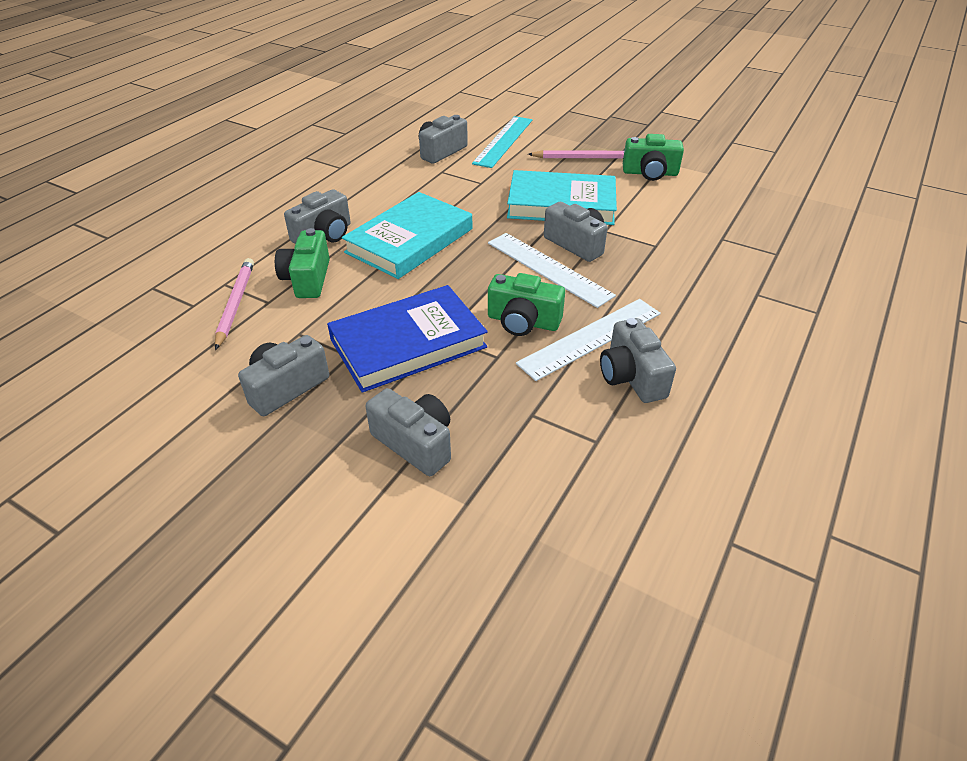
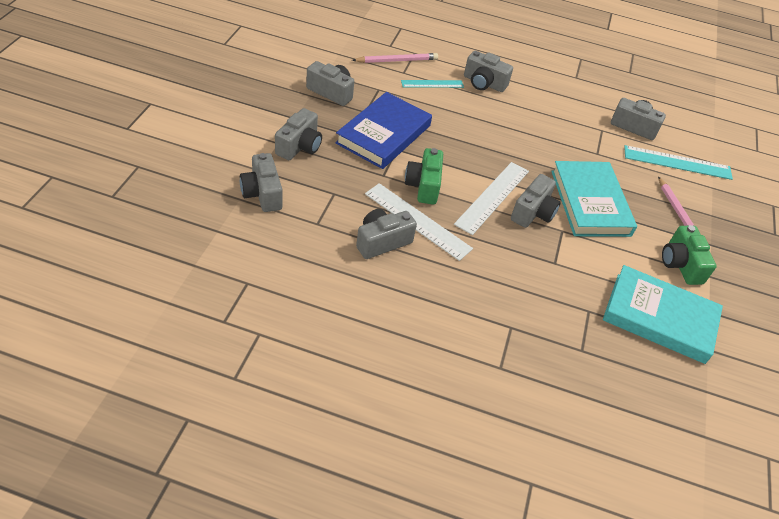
camera: 70 degrees right, 5 degrees up
(307, 279) = (432, 84): green camera -> turquoise ruler
(408, 343) = (384, 134): blue book -> blue book turned 75 degrees clockwise
(410, 241) = (496, 123): turquoise book -> turquoise book (659, 318)
(526, 504) = (262, 193): none -> grey camera

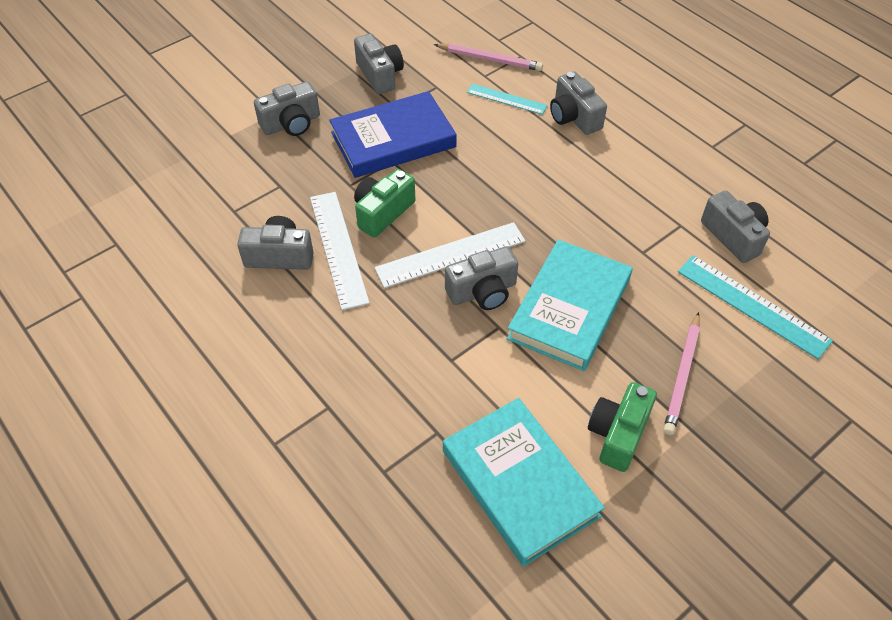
camera: 40 degrees right, 5 degrees up
(262, 193) = (210, 160): grey camera -> none

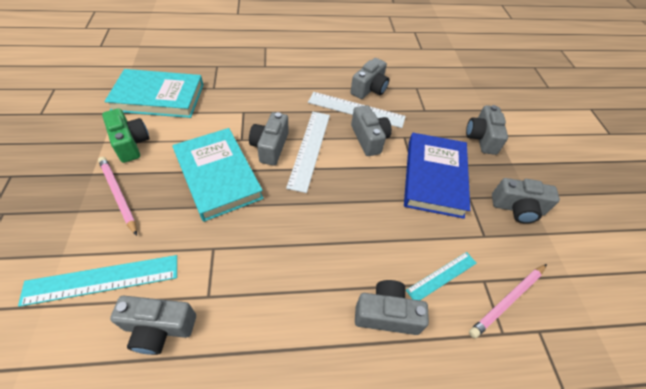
camera: 120 degrees right, 0 degrees up
(382, 212) = (369, 139): green camera -> grey camera

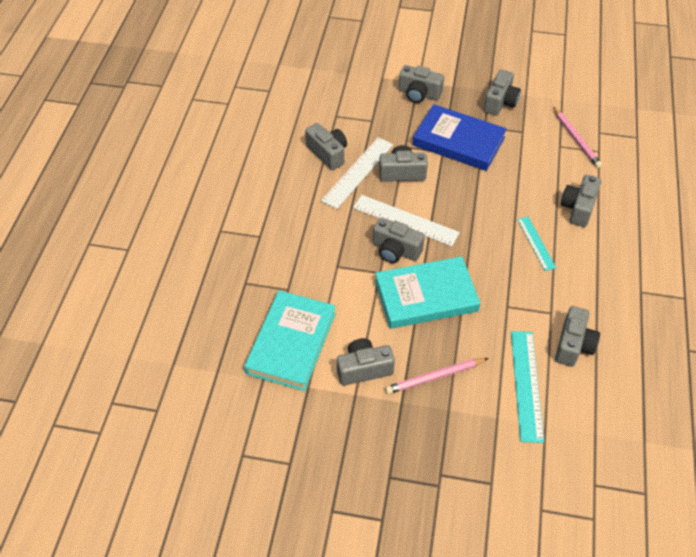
camera: 70 degrees left, 0 degrees up
(130, 143) = (364, 369): green camera -> grey camera
(442, 276) = (553, 168): turquoise ruler -> turquoise ruler (536, 243)

